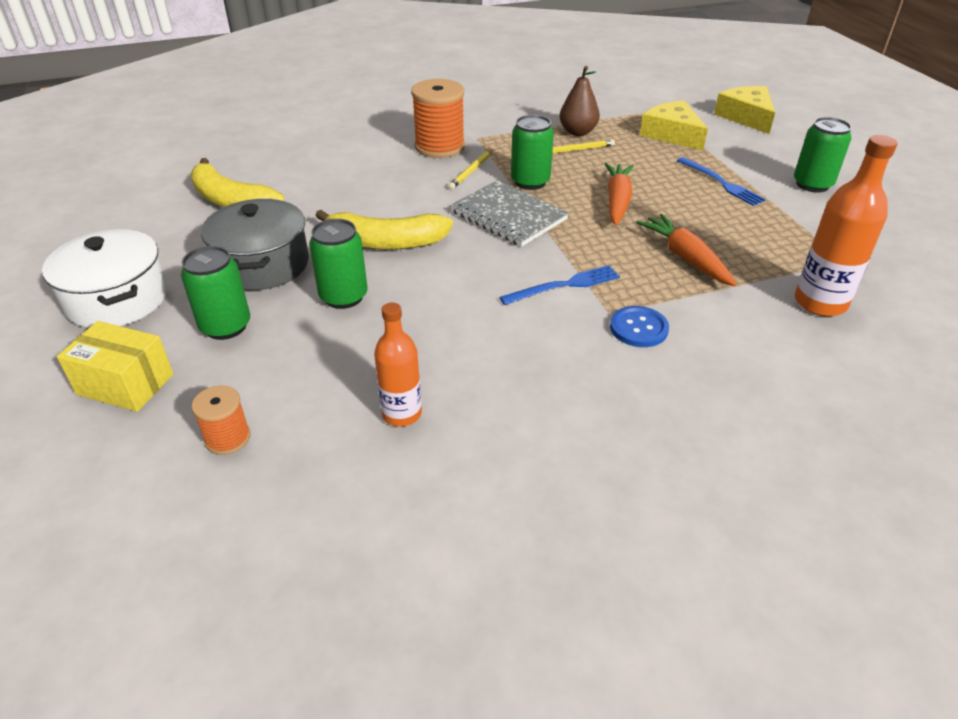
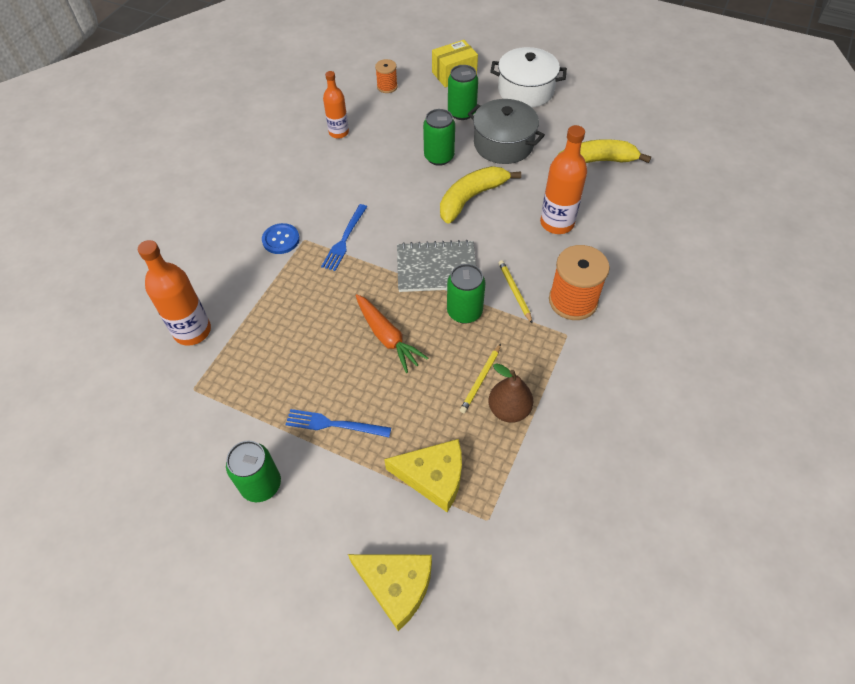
camera: 135 degrees right, 15 degrees up
(355, 185) = (557, 223): none -> orange bottle
(685, 258) = (297, 312): orange carrot -> none

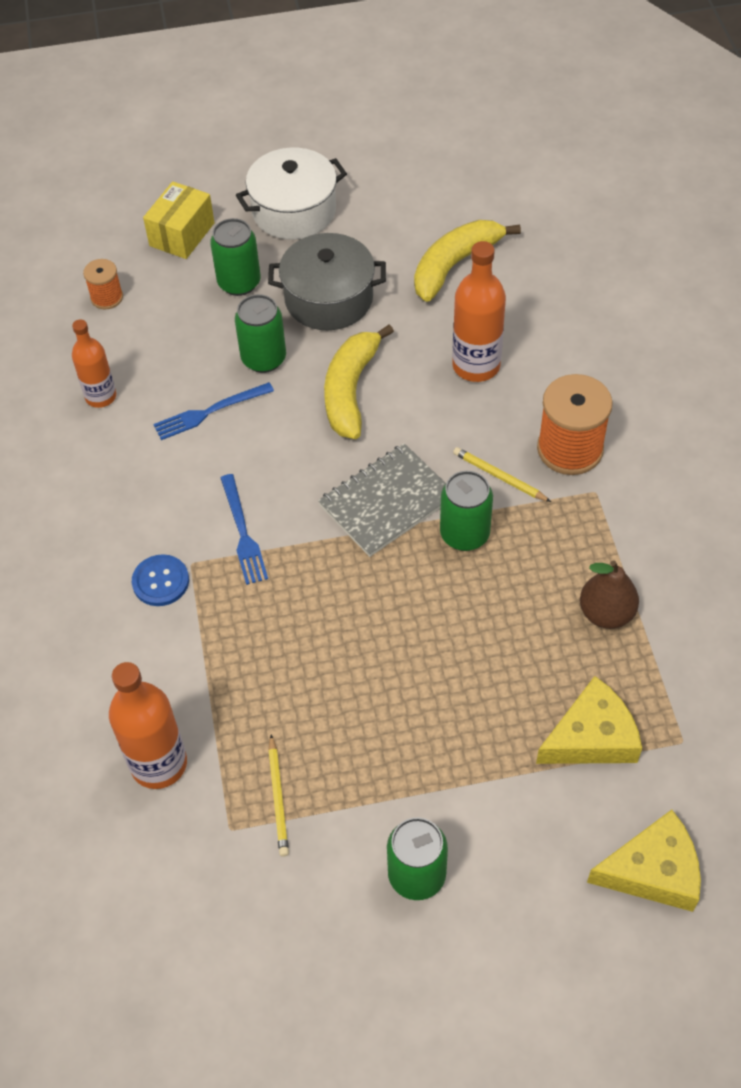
camera: 35 degrees left, 0 degrees up
(334, 424) = (435, 755): blue fork -> blue fork (209, 412)
(387, 337) = (405, 618): orange carrot -> none
(480, 380) = (549, 600): yellow pencil -> yellow pencil (278, 798)

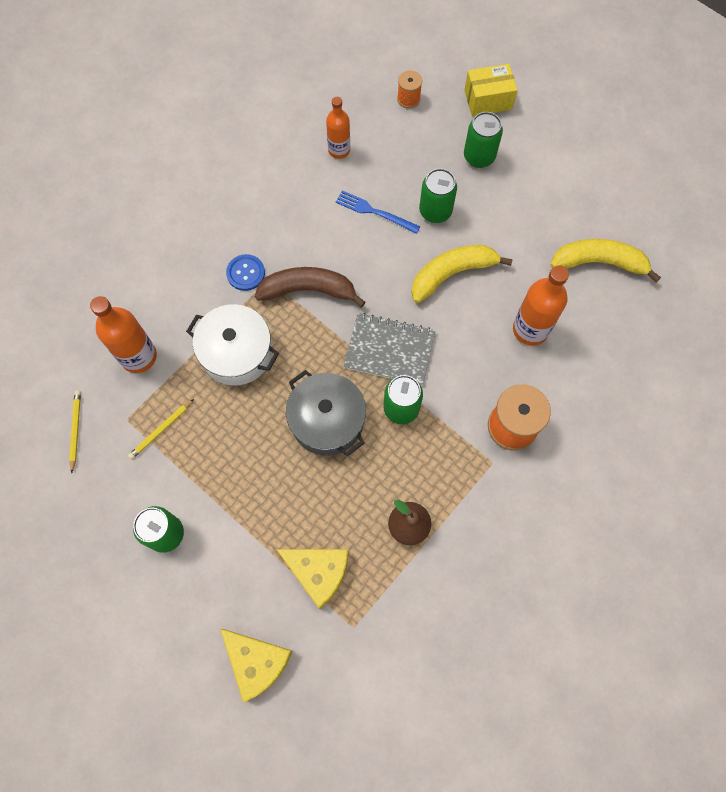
camera: 50 degrees right, 15 degrees up
(243, 533) = (308, 290): blue fork -> brown banana
(294, 211) = (560, 144): white pot -> white pot (237, 353)
(329, 298) = (510, 212): grey pot -> grey pot (327, 421)
(499, 477) = (458, 400): yellow pencil -> yellow pencil (75, 430)

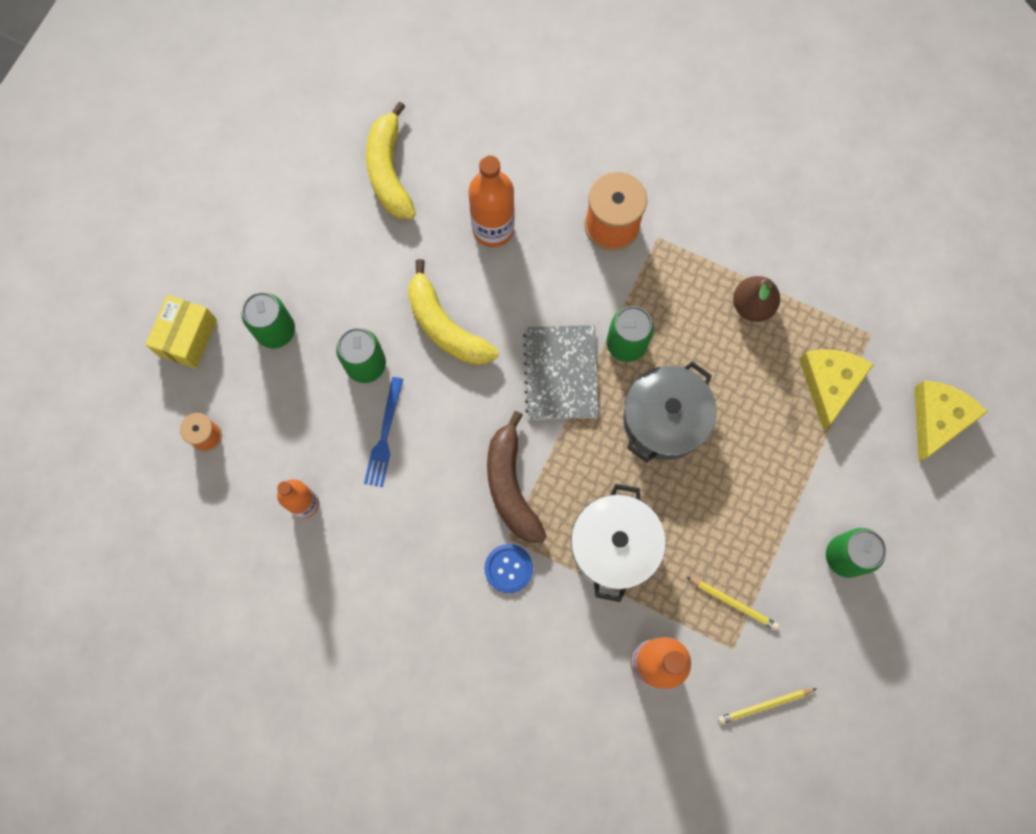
camera: 105 degrees left, 5 degrees up
(488, 100) = (187, 337): yellow box -> yellow box turned 45 degrees clockwise

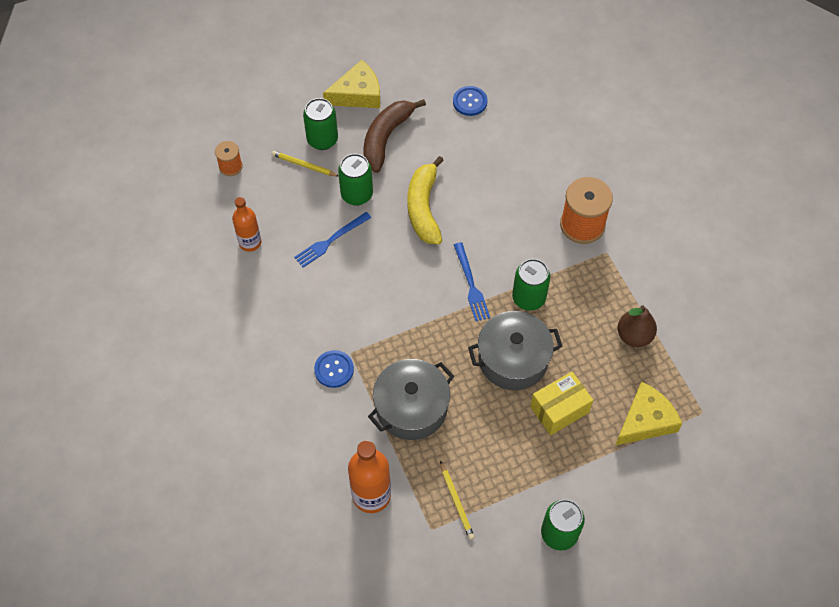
camera: 40 degrees right, 15 degrees down
(187, 337) = (270, 109): yellow box -> yellow box (559, 409)
(389, 171) = (470, 102): yellow banana -> blue button
(493, 228) = (504, 175): orange bottle -> none
(511, 486) = (379, 324): brown banana -> brown banana (386, 138)
(561, 373) = (471, 284): grey notebook -> blue fork
(614, 546) = (411, 408): white pot -> grey pot
(764, 705) = (420, 580): yellow pencil -> yellow pencil (304, 165)
(938, 419) = (704, 500): yellow cheese -> yellow cheese (358, 94)

